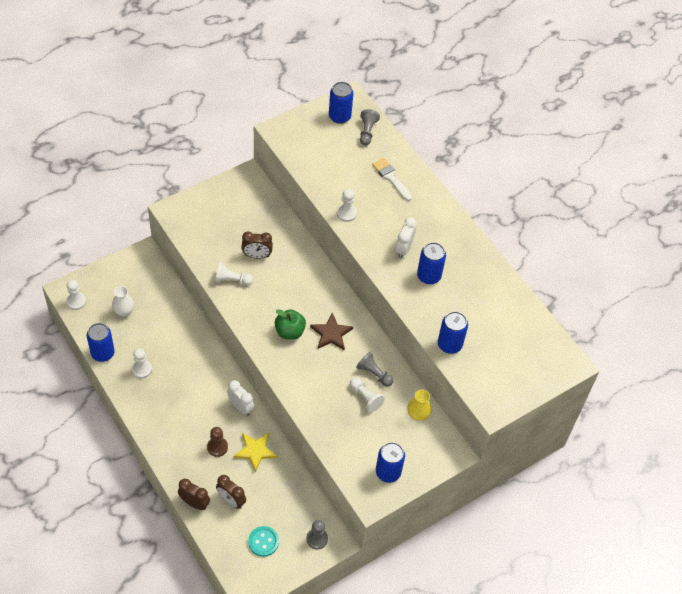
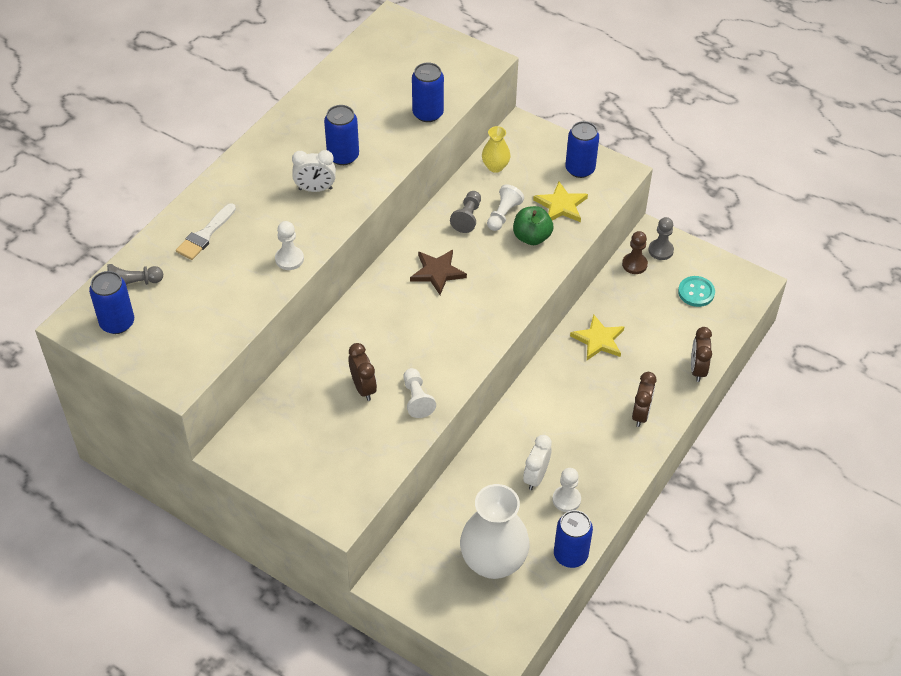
camera: 110 degrees left, 5 degrees down
(76, 301) = (512, 628): white pawn -> none
(124, 311) = (493, 562): white vase -> white vase, size x2.05
(217, 447) = (617, 377): brown pawn -> brown pawn (634, 264)
(231, 500) = (671, 338): brown clock -> brown clock (641, 414)
(241, 407) = (552, 376): white clock -> white clock (536, 477)
(289, 331) = (458, 312): green apple -> green apple (532, 237)
(356, 440) = (561, 205): none -> yellow star

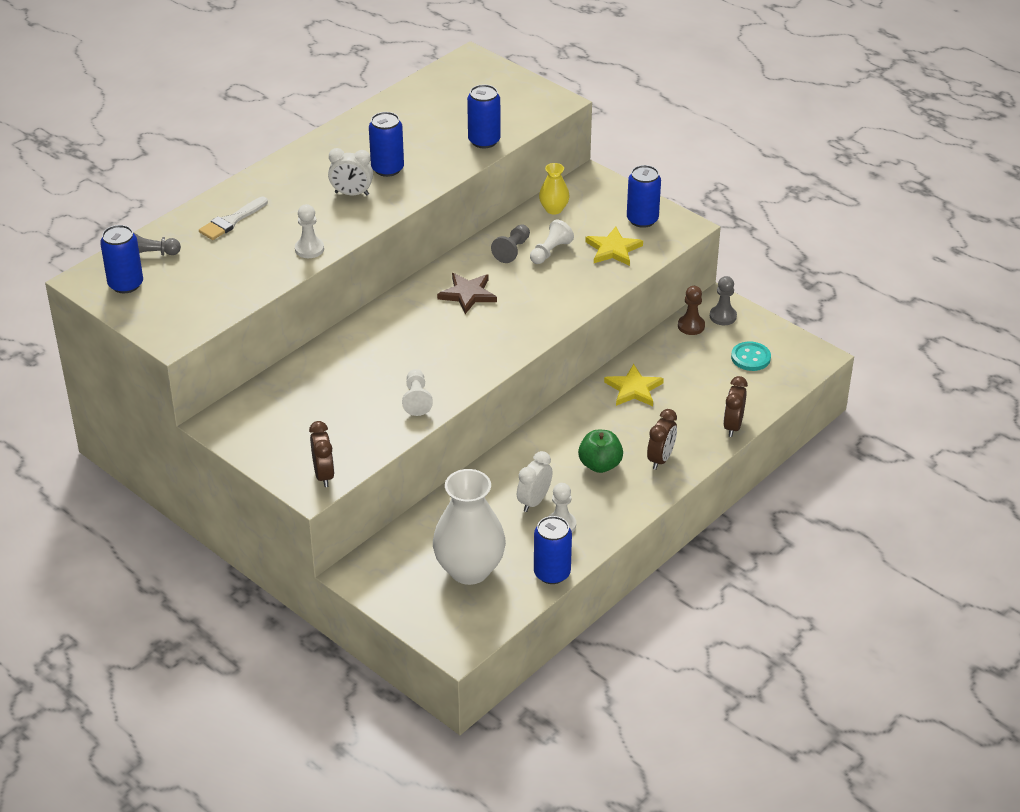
camera: 10 degrees right, 10 degrees down
(363, 388) = (364, 384): brown clock -> brown clock (324, 475)
(532, 237) = (574, 274): green apple -> green apple (600, 465)

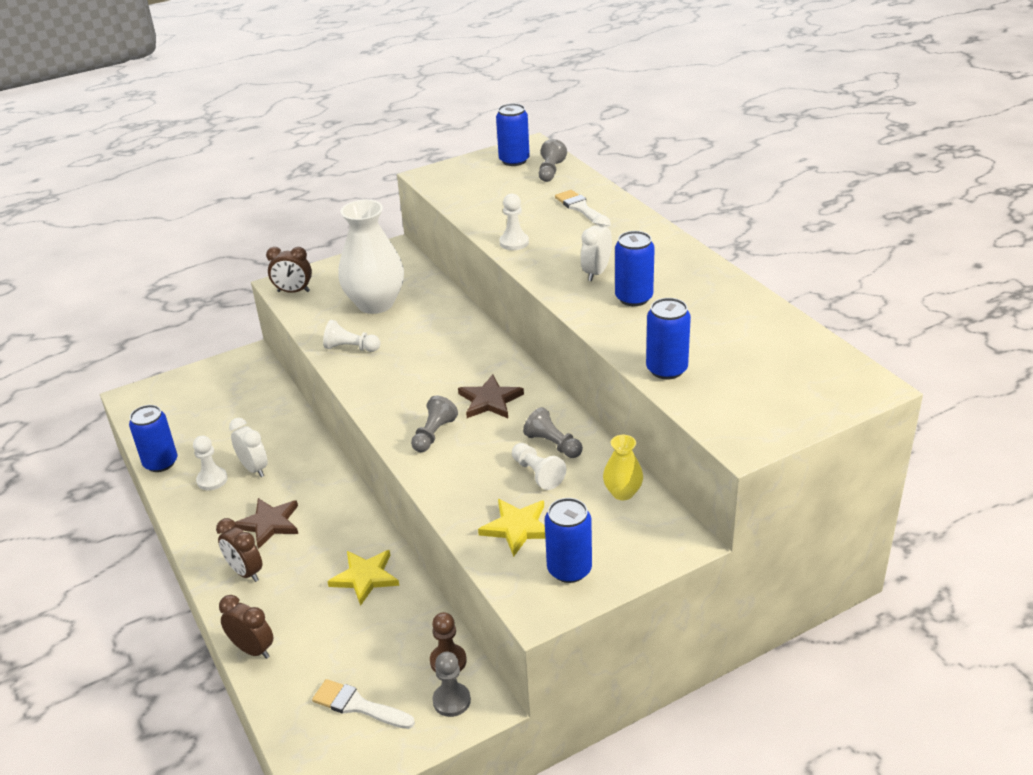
camera: 110 degrees right, 5 degrees down
(469, 570) = (204, 416): white vase -> white vase (375, 304)
(525, 315) = (433, 434): none -> grey pawn
(600, 465) = (269, 524): green apple -> brown star
(750, 358) = (358, 705): turquoise button -> white brush

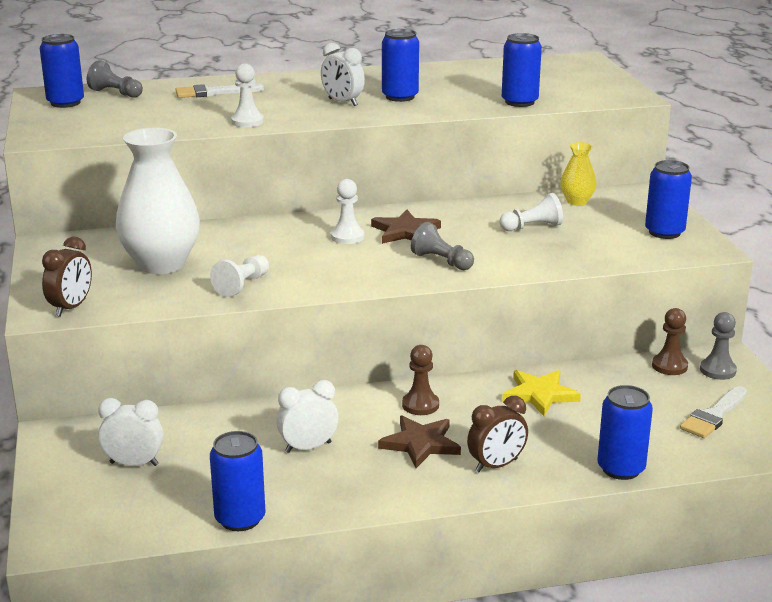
camera: 75 degrees left, 10 degrees down
(212, 480) = (309, 479): white pawn -> white pawn (347, 237)
(219, 399) = (134, 464): none -> white clock
(253, 649) = (621, 468): brown clock -> blue can
(328, 510) = (420, 405): none -> brown pawn
(517, 528) = (603, 243): yellow star -> none
(553, 444) = (494, 216): grey pawn -> none

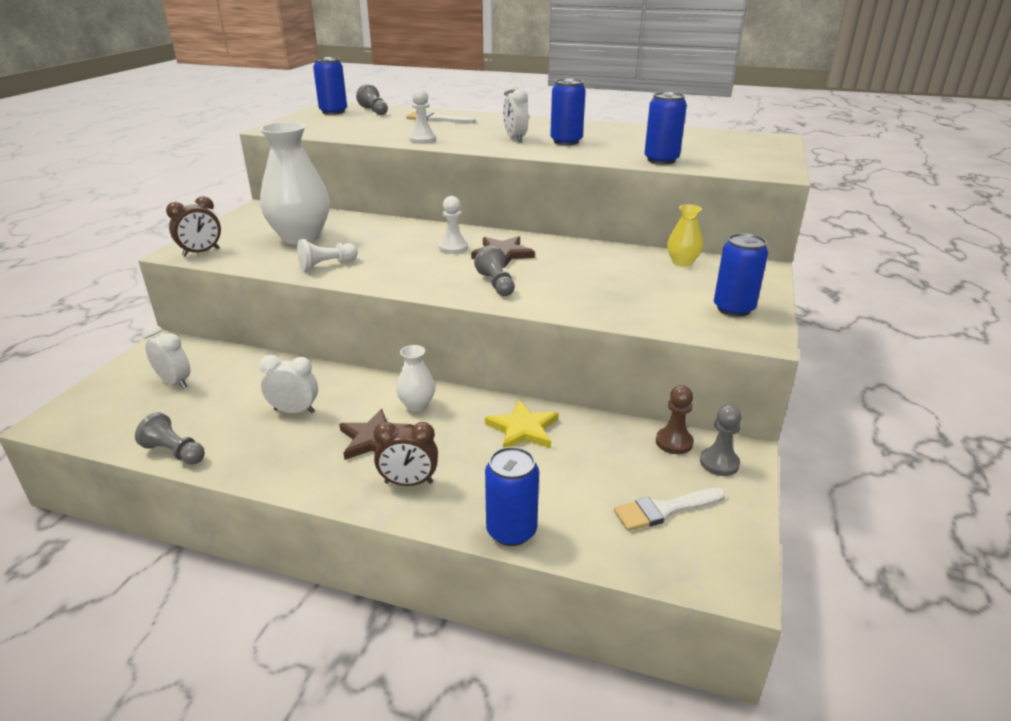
camera: 30 degrees right, 5 degrees up
(240, 519) = (175, 452): blue can -> grey pawn
(420, 405) = (417, 405): brown pawn -> white vase
(532, 227) = (612, 275): white pawn -> none

